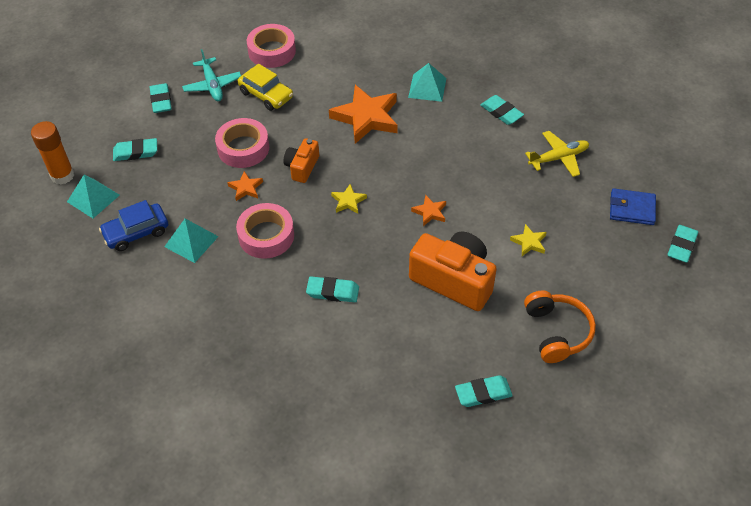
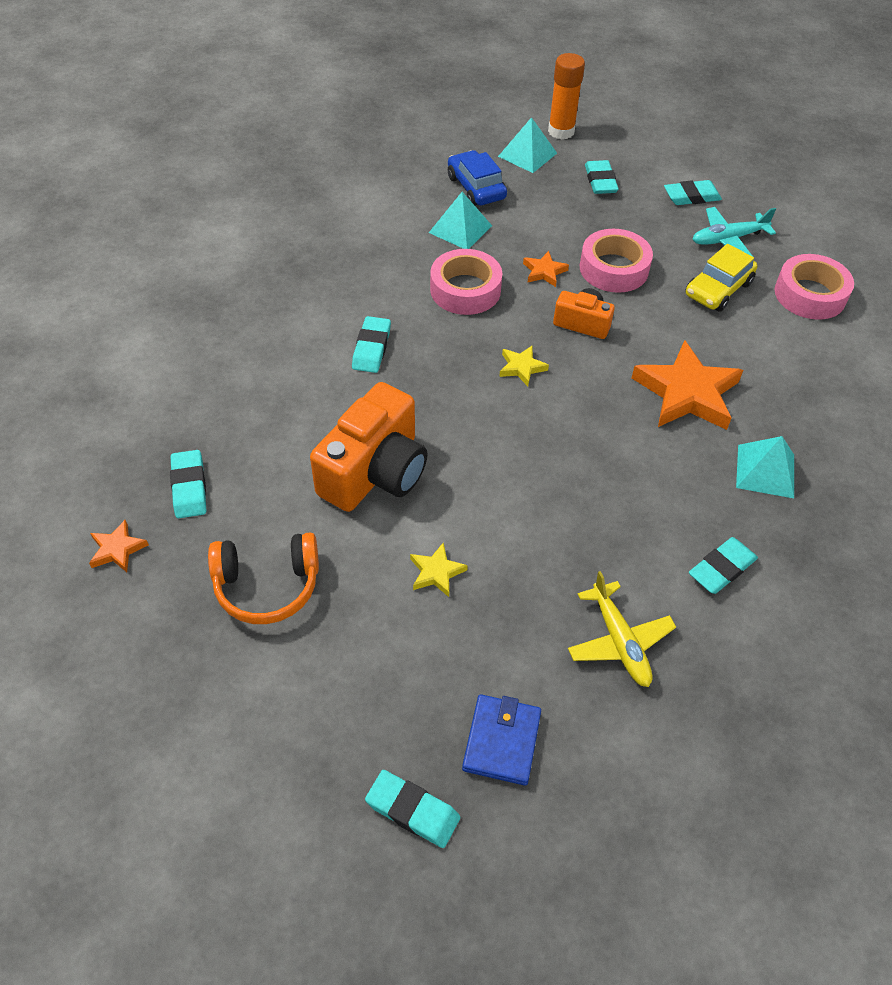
camera: 90 degrees right, 0 degrees up
(430, 212) = (500, 454): orange star -> orange star (117, 549)

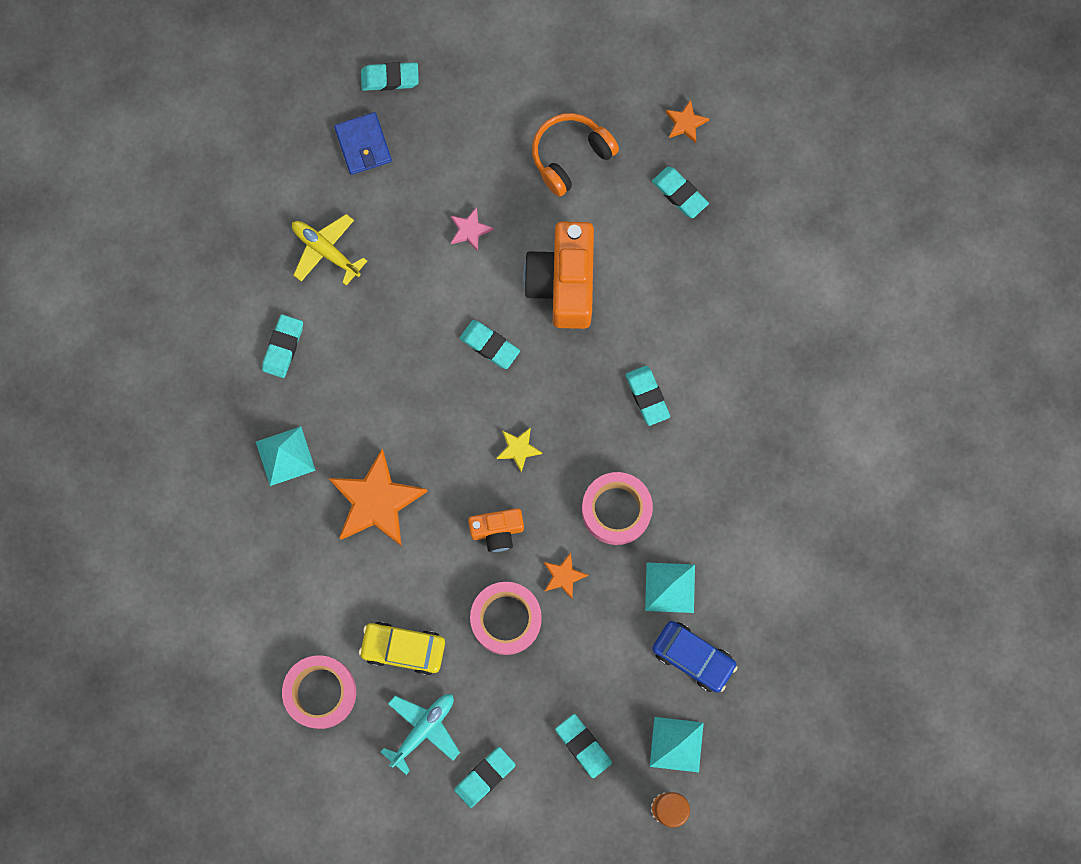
camera: 150 degrees right, 25 degrees up
(436, 572) = (470, 230): yellow star -> pink star
(491, 458) = (489, 345): none -> turquoise eraser
(718, 289) = (403, 649): yellow car -> yellow car turned 90 degrees counterclockwise

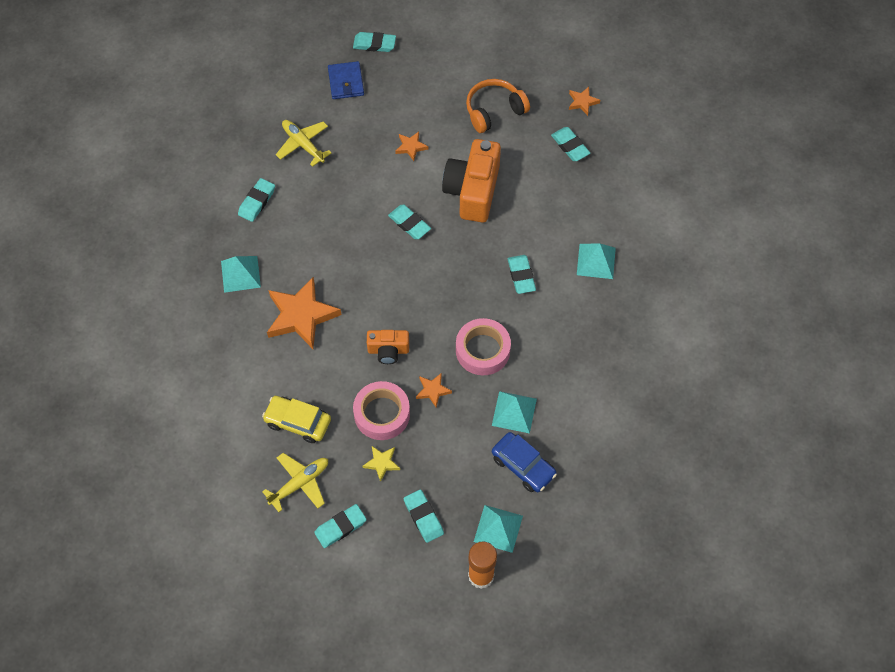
camera: 10 degrees right, 15 degrees down
(320, 692) = (226, 443): pink tape -> none
(423, 729) = (300, 483): turquoise plane -> yellow plane
(470, 230) = (411, 147): pink star -> orange star
(518, 449) = (416, 296): yellow star -> yellow star (382, 463)
(739, 359) = (596, 261): none -> turquoise pyramid

